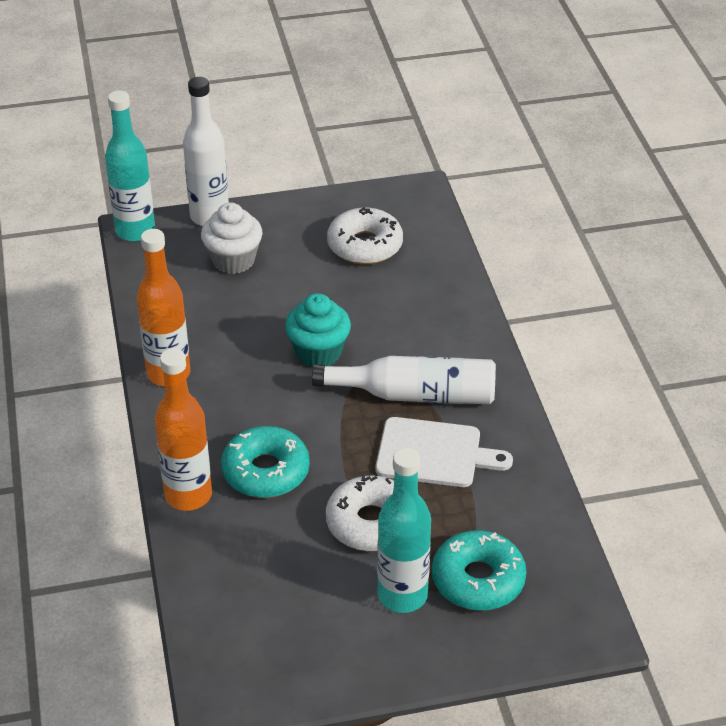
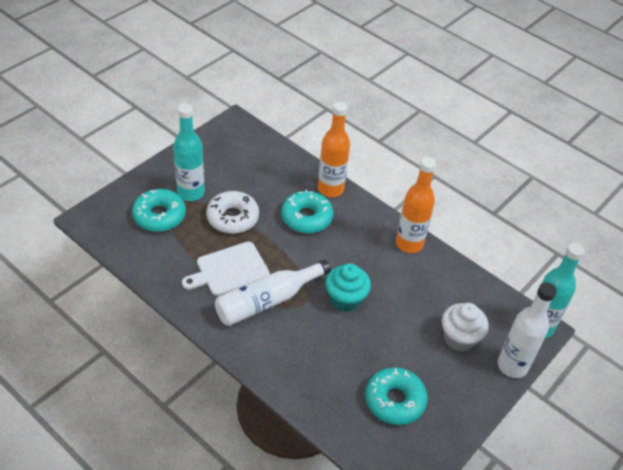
camera: 140 degrees right, 5 degrees up
(365, 245) = (394, 400): white donut -> turquoise donut

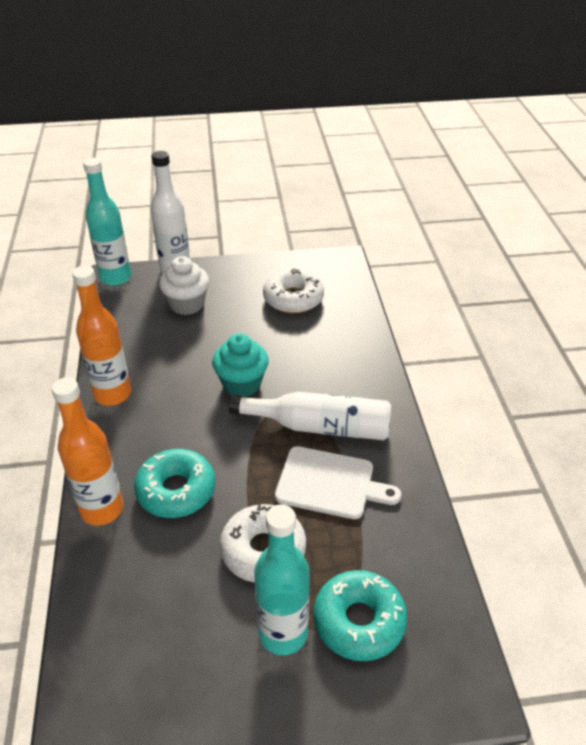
camera: 135 degrees left, 5 degrees down
(394, 400) = (293, 298): turquoise donut -> white donut

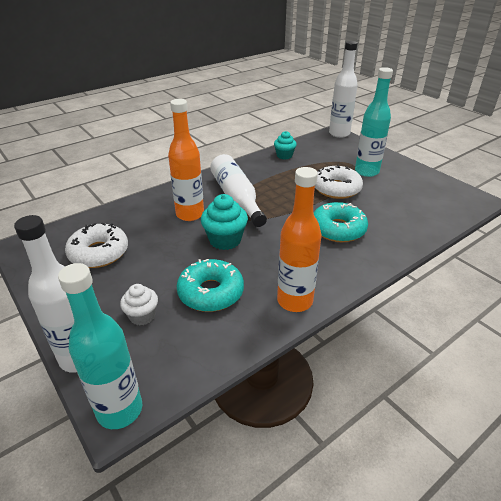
camera: 120 degrees left, 5 degrees down
(102, 509) = (384, 251): orange bottle -> orange bottle (190, 214)
(187, 304) = (142, 316): white cupcake -> white cupcake, size x0.65
(330, 483) = (274, 183): white cutting board -> none
(359, 621) = (337, 158): turquoise donut -> turquoise donut (211, 292)
(413, 542) = (284, 155): none -> turquoise cupcake
(466, 702) = (339, 134): none -> white bottle

